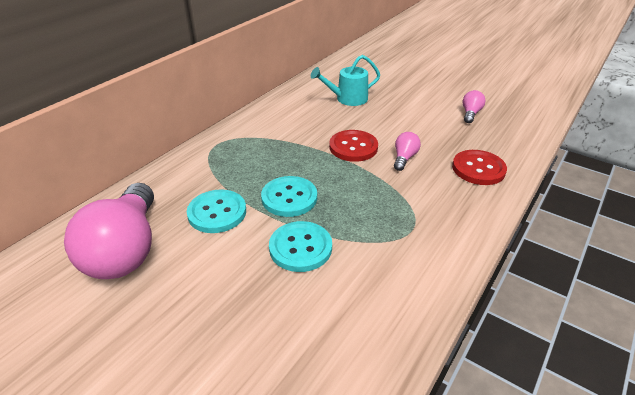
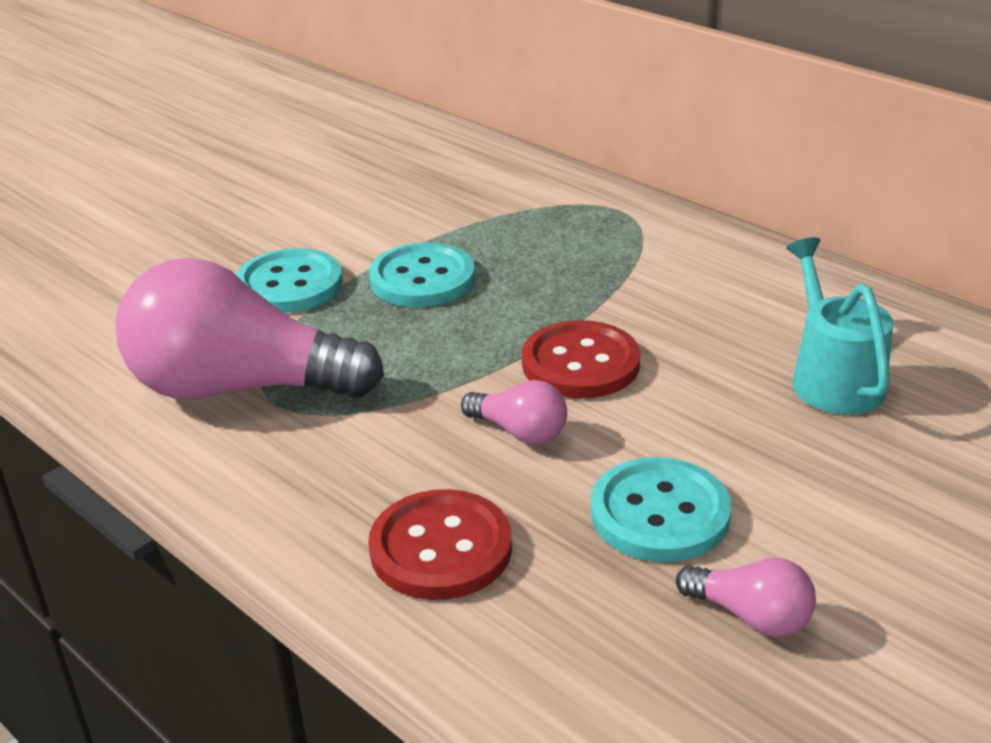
camera: 100 degrees right, 5 degrees down
(126, 250) = (355, 159): pink light bulb -> pink light bulb (239, 388)
(217, 213) = (408, 216): turquoise button -> turquoise button (660, 513)

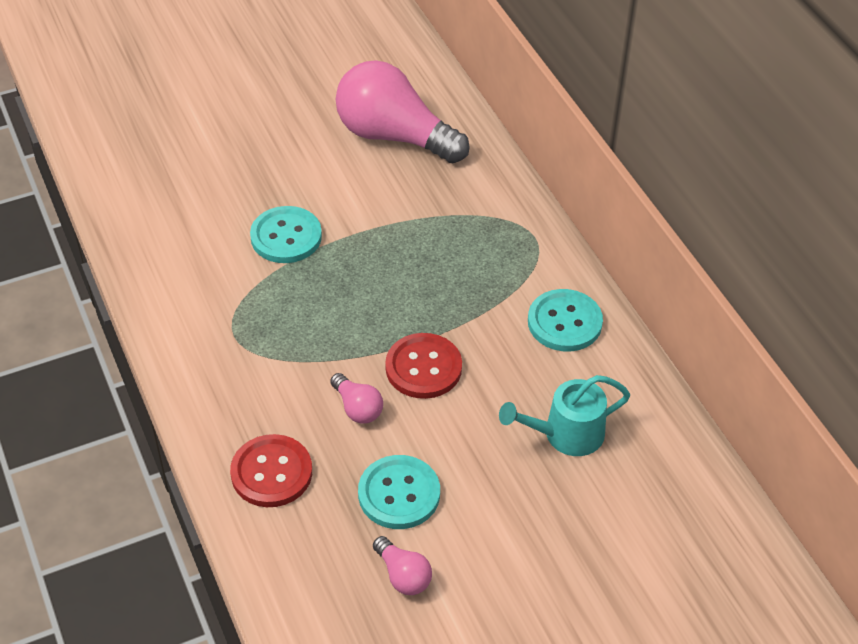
camera: 20 degrees right, 15 degrees up
(239, 388) = (218, 316): pink light bulb -> pink light bulb (394, 136)
(422, 279) = (369, 260): turquoise button -> turquoise button (564, 322)
(832, 378) = (566, 434): turquoise watering can -> turquoise watering can turned 120 degrees counterclockwise

